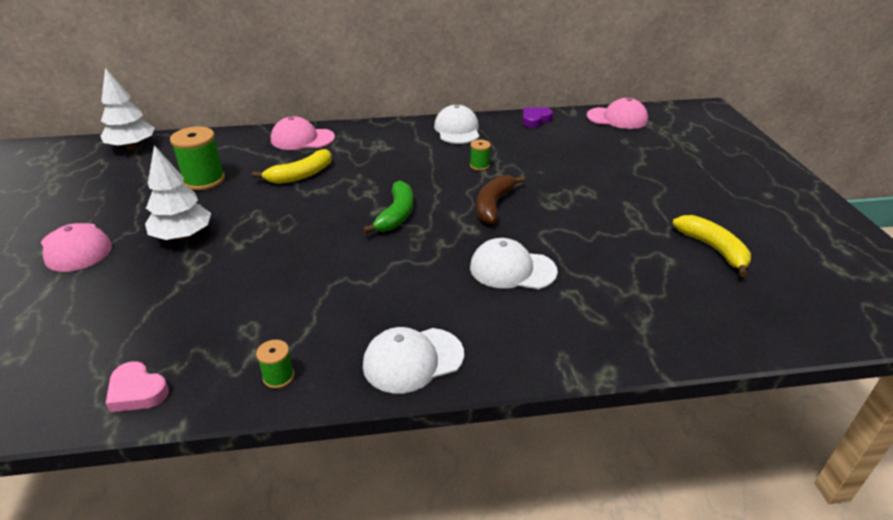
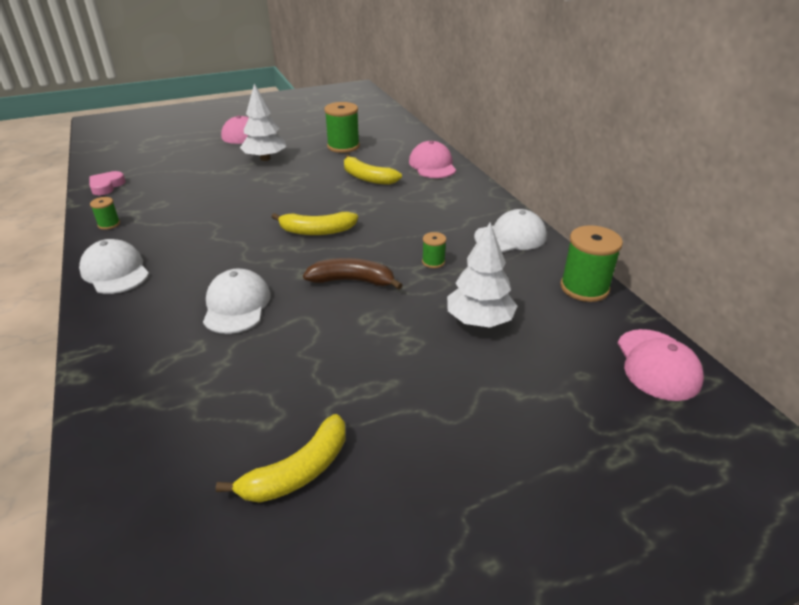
camera: 75 degrees right, 0 degrees up
(132, 147) = (380, 113): white tree -> white tree (479, 321)
(396, 215) = (317, 231): green banana -> yellow banana
(535, 120) = (584, 288): purple heart -> green spool

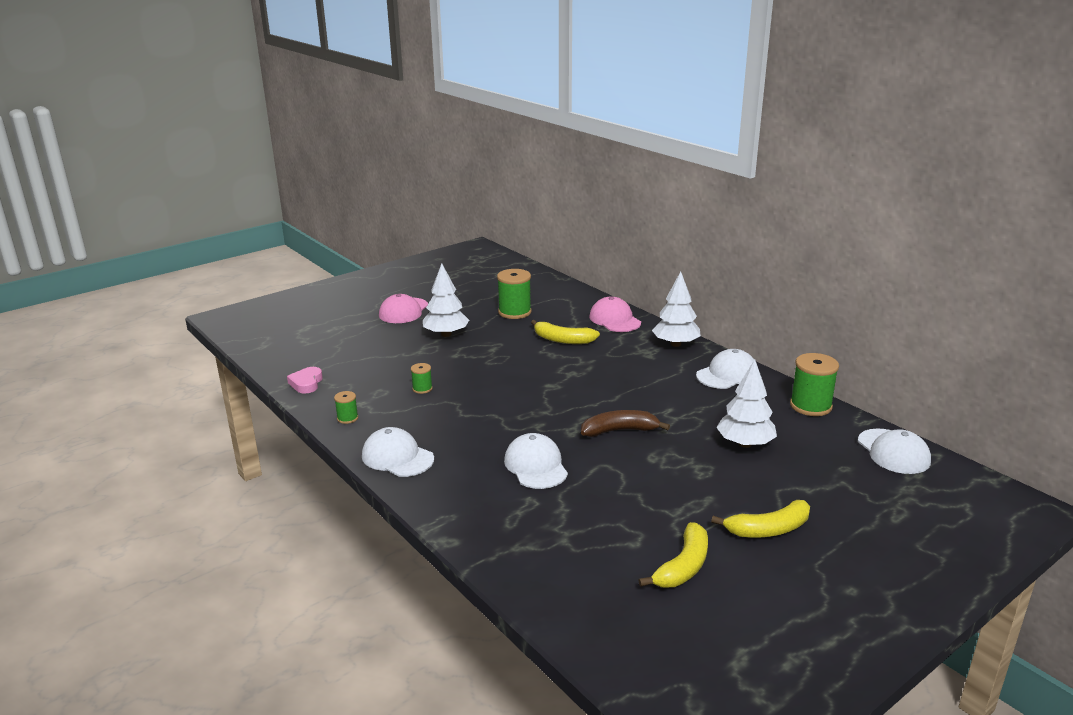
camera: 15 degrees left, 10 degrees down
(317, 231) = (554, 394): yellow banana -> yellow banana (768, 529)
(433, 262) = (676, 405): green spool -> green spool (422, 389)
(477, 197) = (675, 344): none -> white tree
(657, 364) = (893, 452): pink cap -> white cap

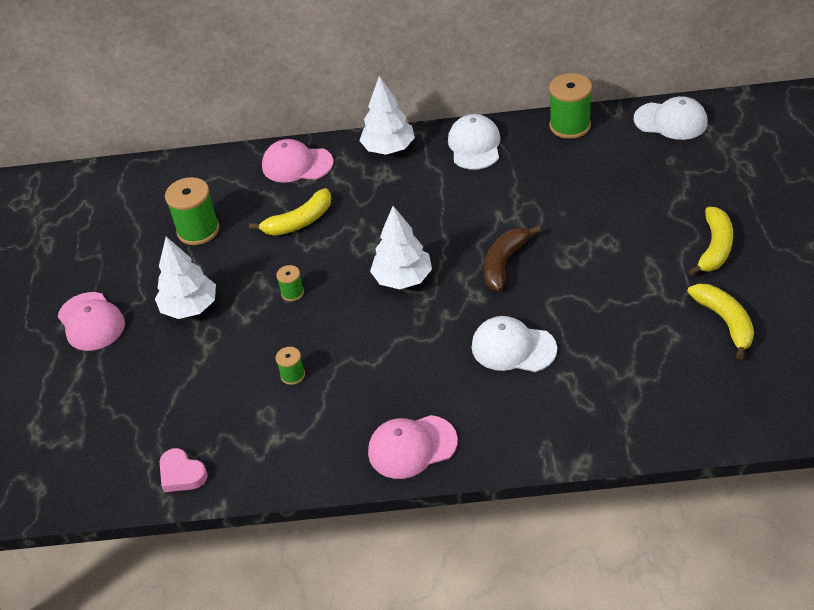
camera: 50 degrees left, 20 degrees up
(347, 418) = (296, 462): green spool -> green spool (292, 293)
(397, 457) = (412, 447): white cap -> pink cap
(745, 444) = (591, 196): white tree -> white tree (403, 278)

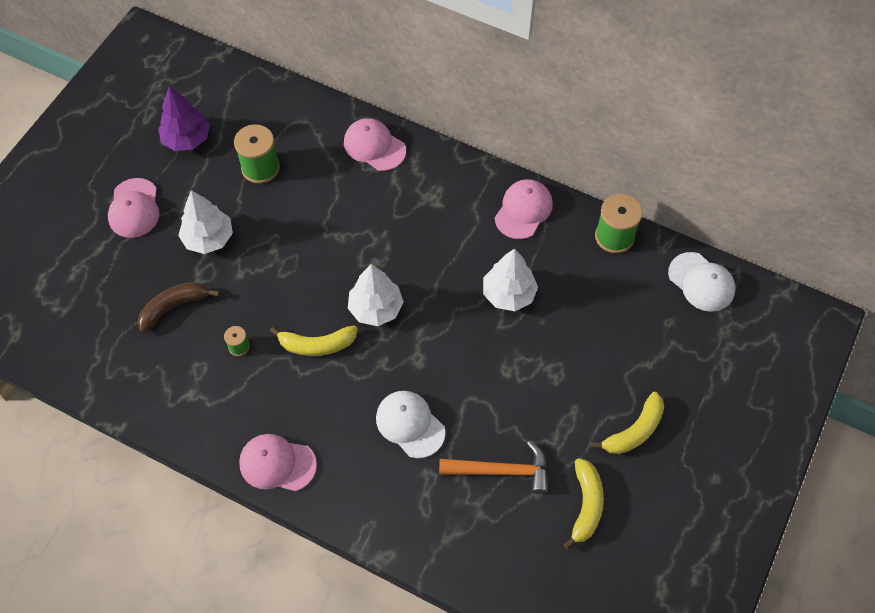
camera: 25 degrees right, 15 degrees up
(104, 244) = (187, 139): none -> purple tree
(182, 474) = (111, 383): pink heart -> none
(292, 293) = (288, 271): green spool -> none
(299, 222) = (338, 205): yellow banana -> yellow banana (317, 345)
(389, 148) = (454, 172): white tree -> white tree (508, 294)
(474, 145) = (523, 210): white cap -> pink cap
(504, 263) = (461, 341): brown banana -> brown banana (174, 307)
(627, 338) = (500, 471): none -> orange hammer

